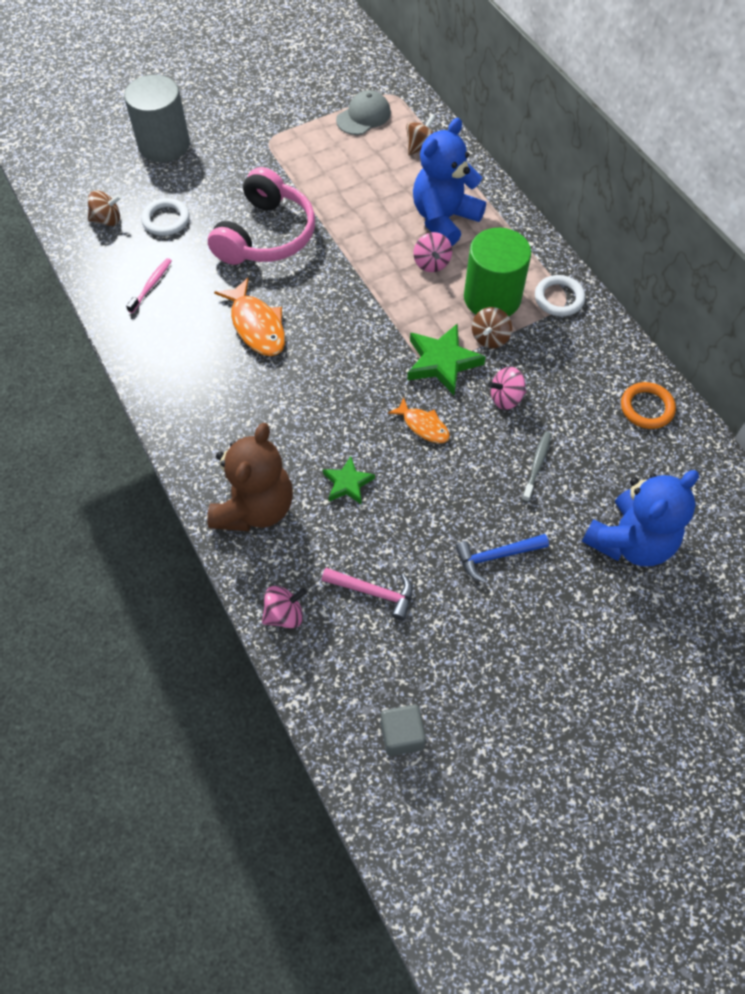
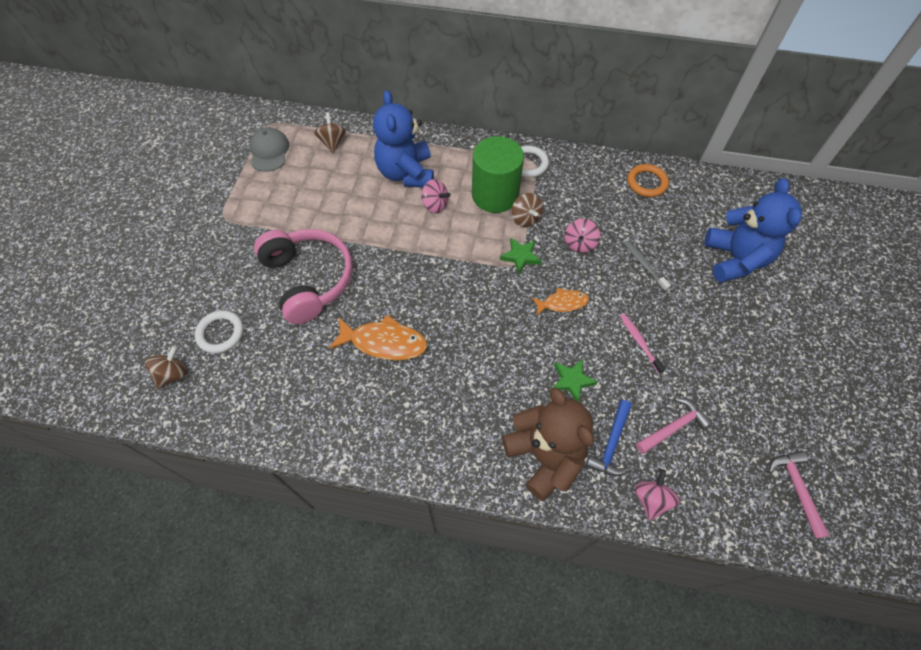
camera: 50 degrees left, 0 degrees up
(151, 285) = (272, 387): pink toothbrush -> pink toothbrush (639, 342)
(164, 145) = (145, 284): grey cylinder -> none
(402, 735) = (796, 489): grey cube -> pink hammer
(442, 362) = (520, 256): green star -> green star, size x0.61
(496, 556) = (696, 335): blue hammer -> blue hammer (611, 444)

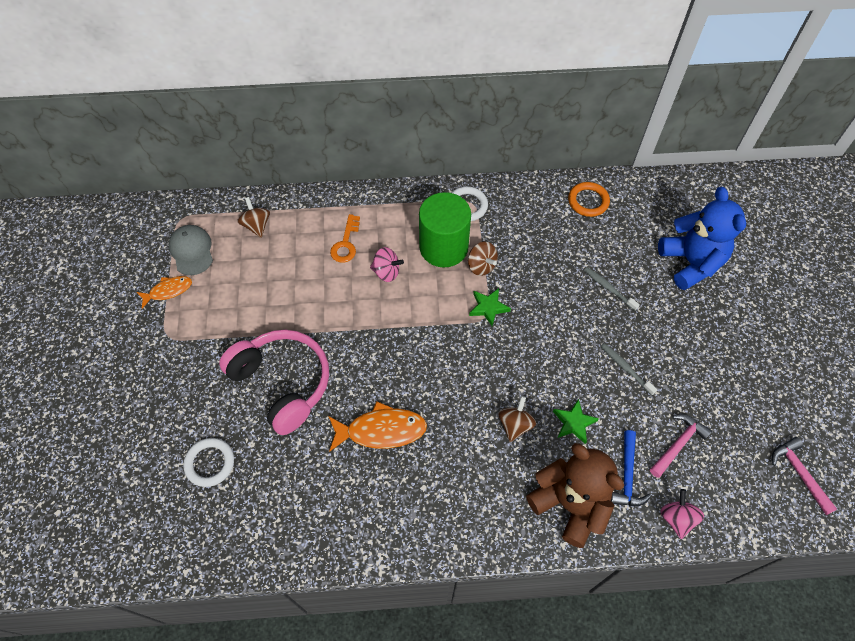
camera: 15 degrees left, 0 degrees up
(173, 374) = (175, 519): brown spinning top -> brown spinning top (515, 425)
(406, 173) = (346, 243): blue teddy bear -> orange key
(562, 303) = (542, 346): orange fish -> orange fish (168, 291)
(579, 244) = (541, 281): pink spinning top -> none
(639, 342) = (625, 368): pink toothbrush -> grey toothbrush

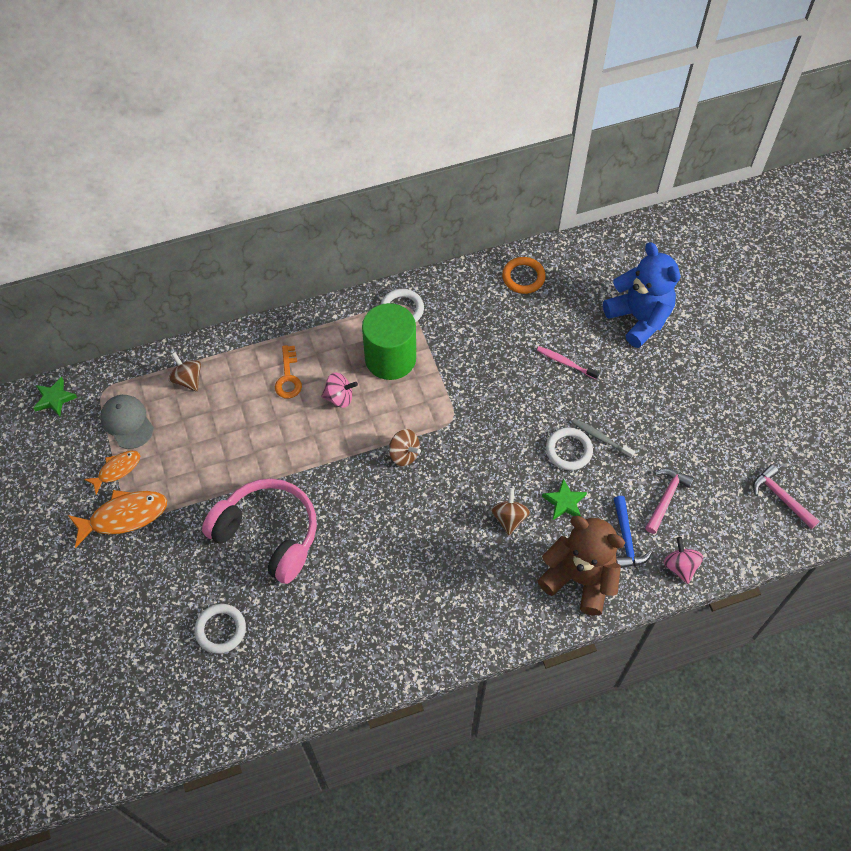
camera: 15 degrees left, 0 degrees up
(381, 430) = (381, 555): orange fish -> orange fish (124, 516)
(481, 266) = (434, 369): brown spinning top -> brown spinning top (404, 454)
(488, 307) = (452, 410): green star -> green star (54, 399)
(591, 373) = (568, 450): none -> white ring
(608, 288) = (565, 363): grey toothbrush -> pink toothbrush

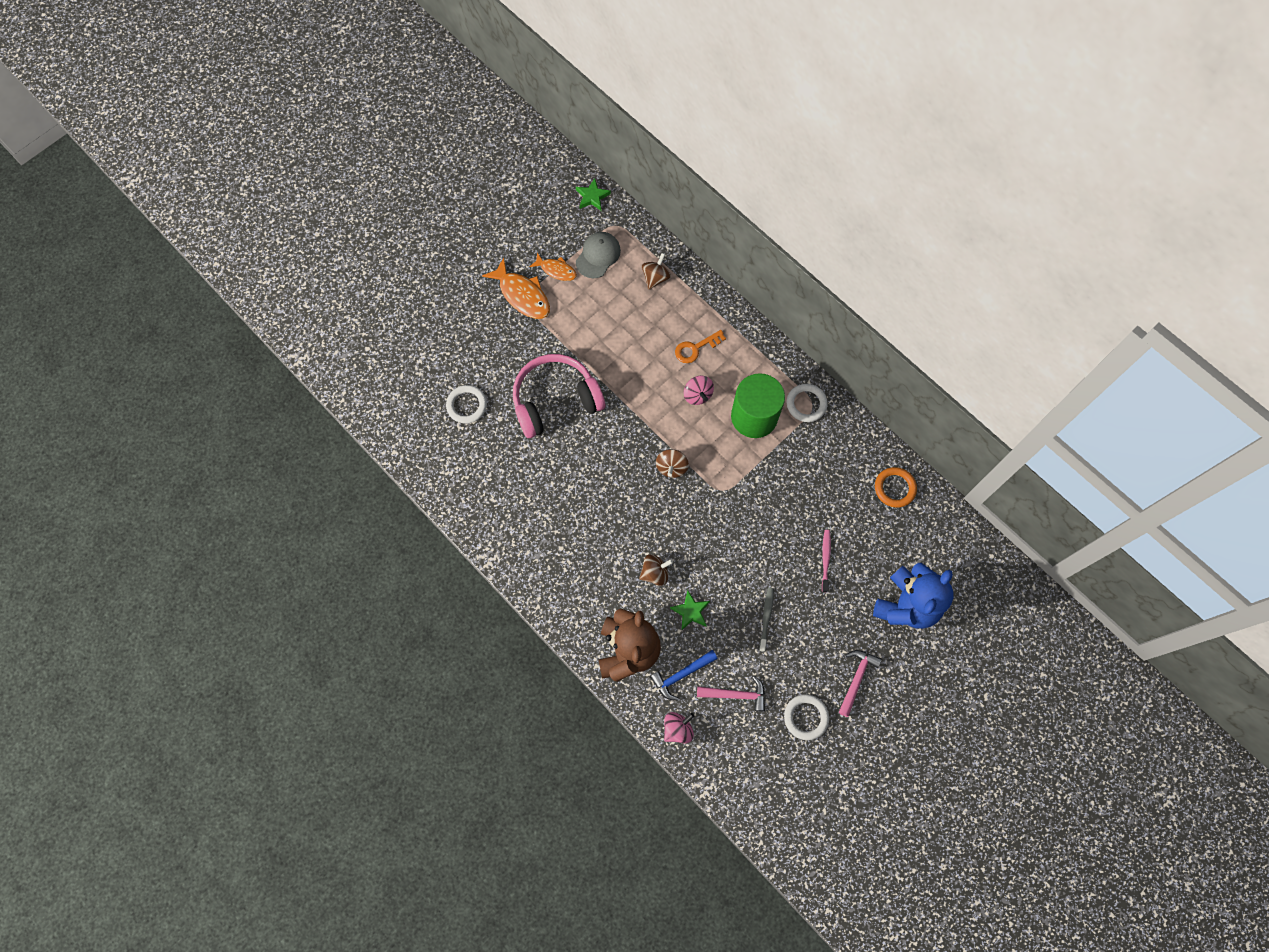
camera: 65 degrees right, 10 degrees up
(268, 534) = (555, 400): pink headphones -> pink headphones turned 120 degrees counterclockwise
(568, 450) = (741, 596): white ring -> white ring (806, 717)
(781, 497) = (786, 795): pink hammer -> pink hammer (856, 679)

